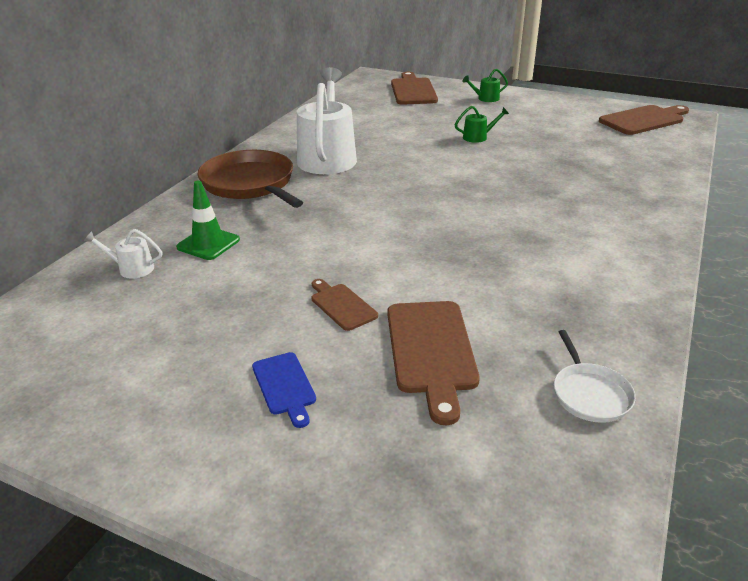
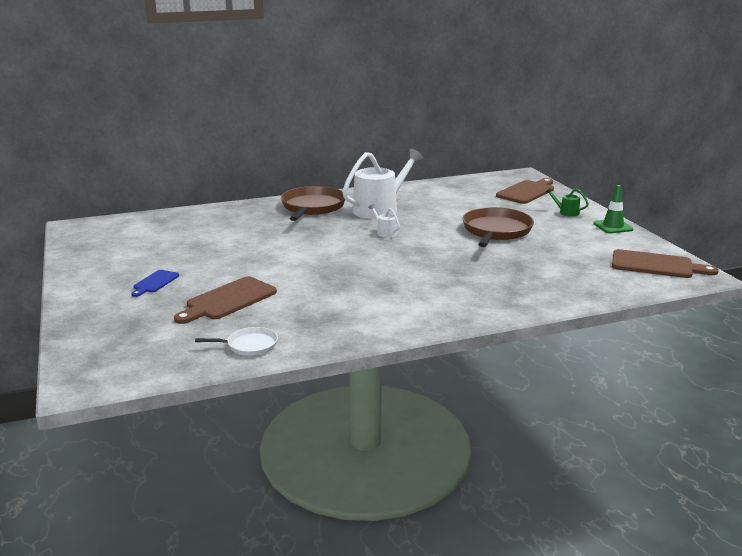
camera: 45 degrees right, 10 degrees down
(132, 268) = (192, 221): white watering can -> white watering can (385, 232)
(208, 243) = (239, 224): green traffic cone -> green traffic cone (613, 226)
(342, 305) = (234, 269): brown cutting board -> none
(478, 137) = (496, 231): green watering can -> brown pan
(589, 394) = (249, 345): white pan -> white pan turned 135 degrees counterclockwise

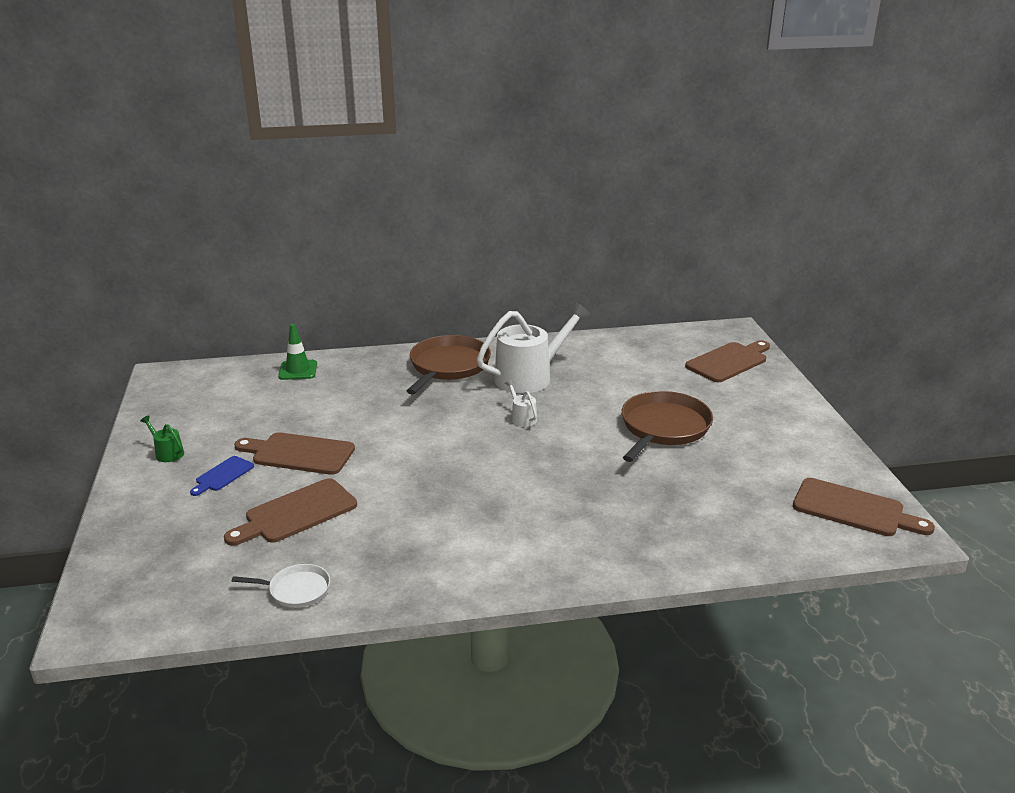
camera: 10 degrees right, 5 degrees up
(214, 265) = (299, 454): none -> brown cutting board
(566, 212) = (768, 403): green watering can -> green watering can (167, 453)
(613, 226) = (821, 434): green traffic cone -> green traffic cone (298, 370)

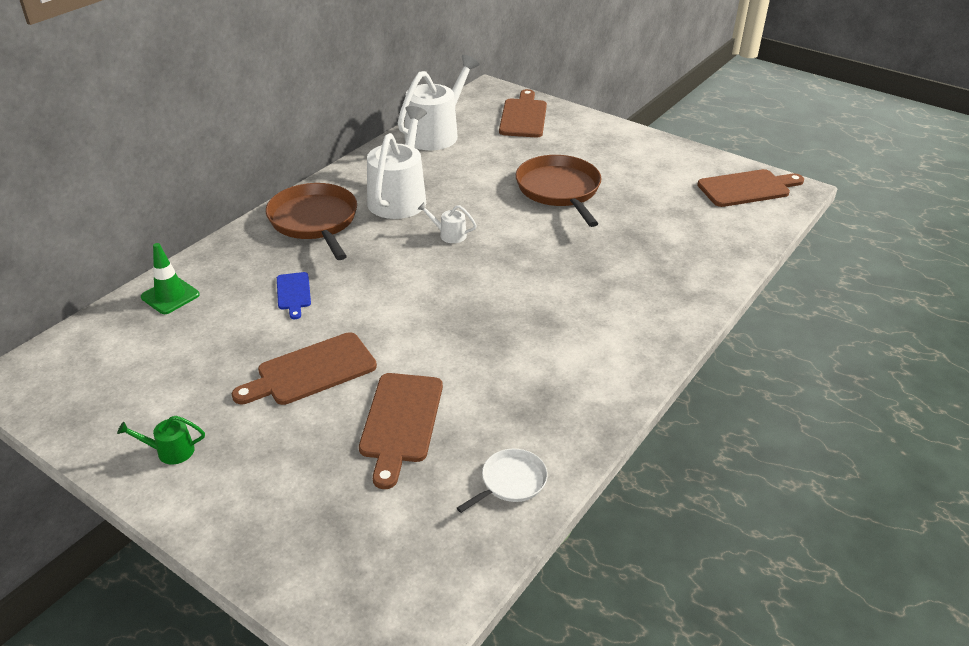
camera: 45 degrees left, 10 degrees up
(223, 475) = (271, 434): blue cutting board -> blue cutting board (293, 293)
(631, 345) = (436, 134): none -> white watering can

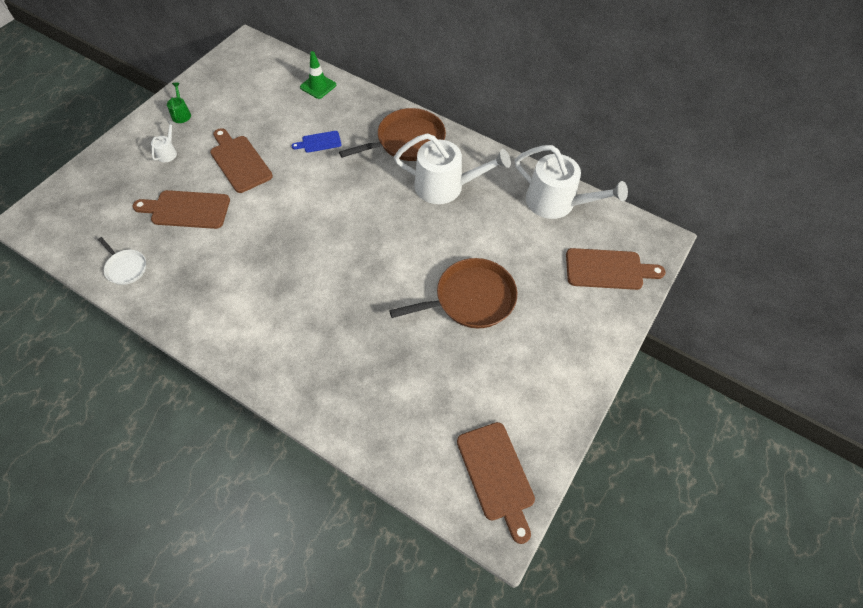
camera: 85 degrees right, 20 degrees up
(449, 234) = (393, 222): white watering can -> white watering can (168, 152)

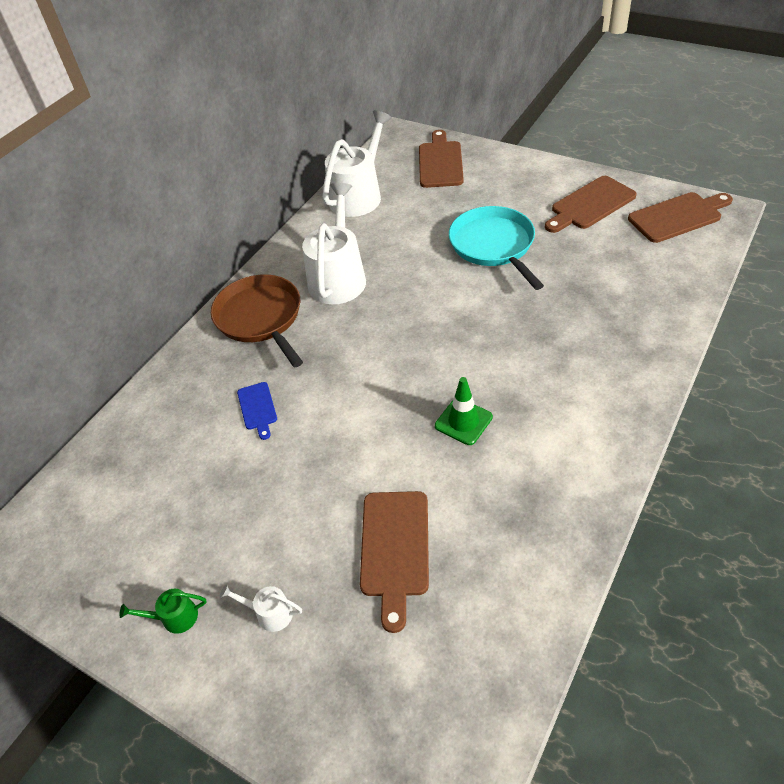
camera: 85 degrees left, 10 degrees down
(125, 267) = (518, 605): white pan -> none
(239, 162) = (294, 500): brown cutting board -> brown cutting board (590, 205)
(318, 86) = (137, 429): green traffic cone -> green traffic cone (463, 421)
(470, 299) = (494, 246): brown pan -> turquoise pan

